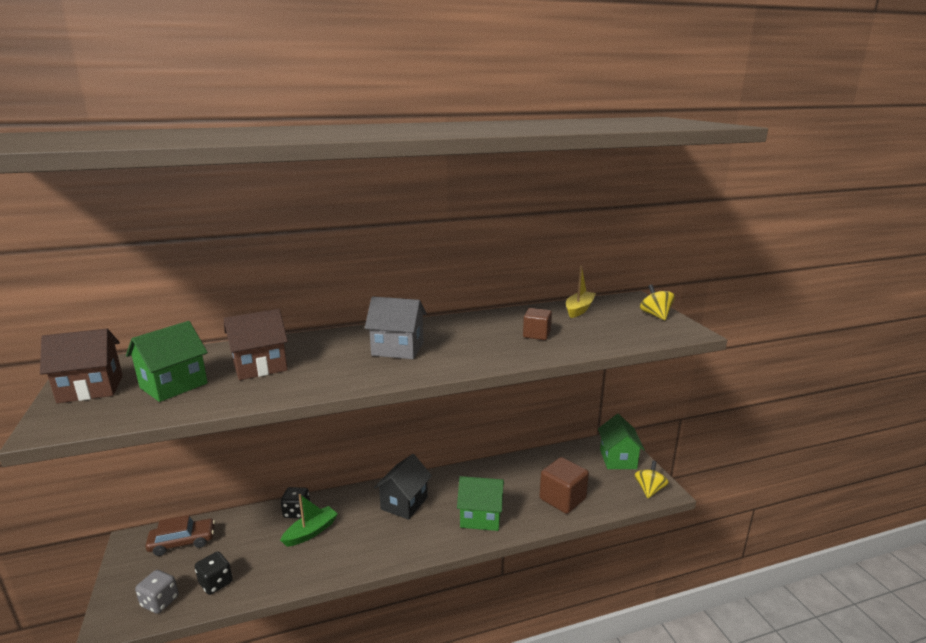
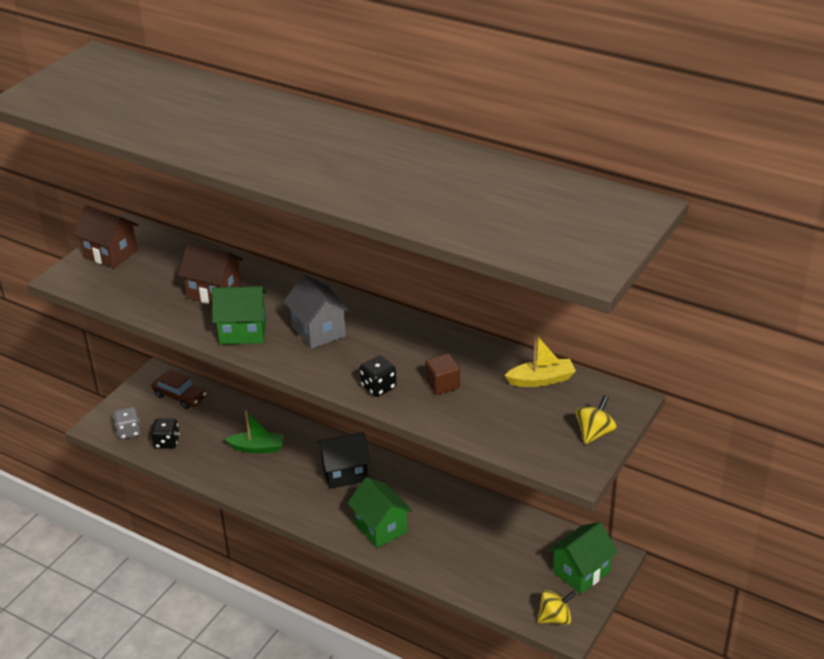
camera: 50 degrees right, 15 degrees up
(173, 385) = (150, 279): green house -> green house (243, 332)
(296, 512) = (268, 424): black dice -> black dice (378, 387)
(562, 499) = (467, 565): brown cube -> none

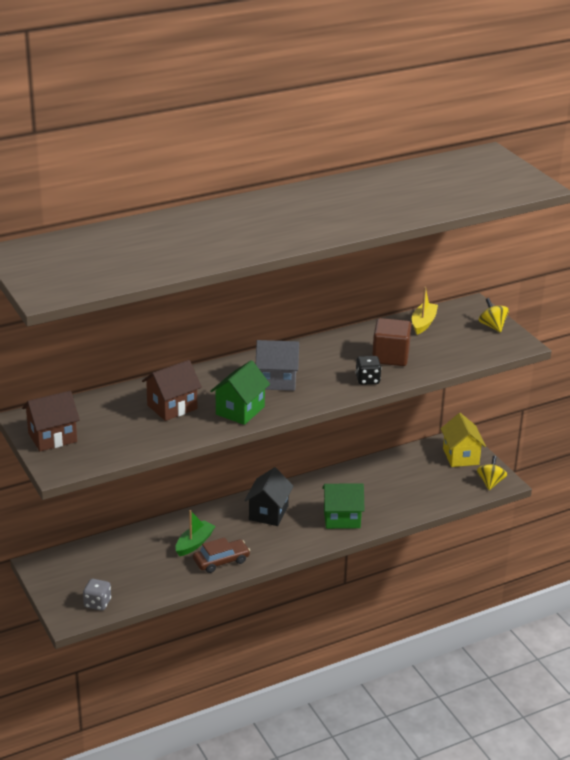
camera: 60 degrees left, 5 degrees down
(167, 442) = (135, 587): black dice -> none
(180, 396) = (83, 561): brown car -> brown car (221, 561)
(442, 384) = (390, 357): brown cube -> brown cube, size x1.63
(581, 572) = (461, 456): green house -> yellow house

